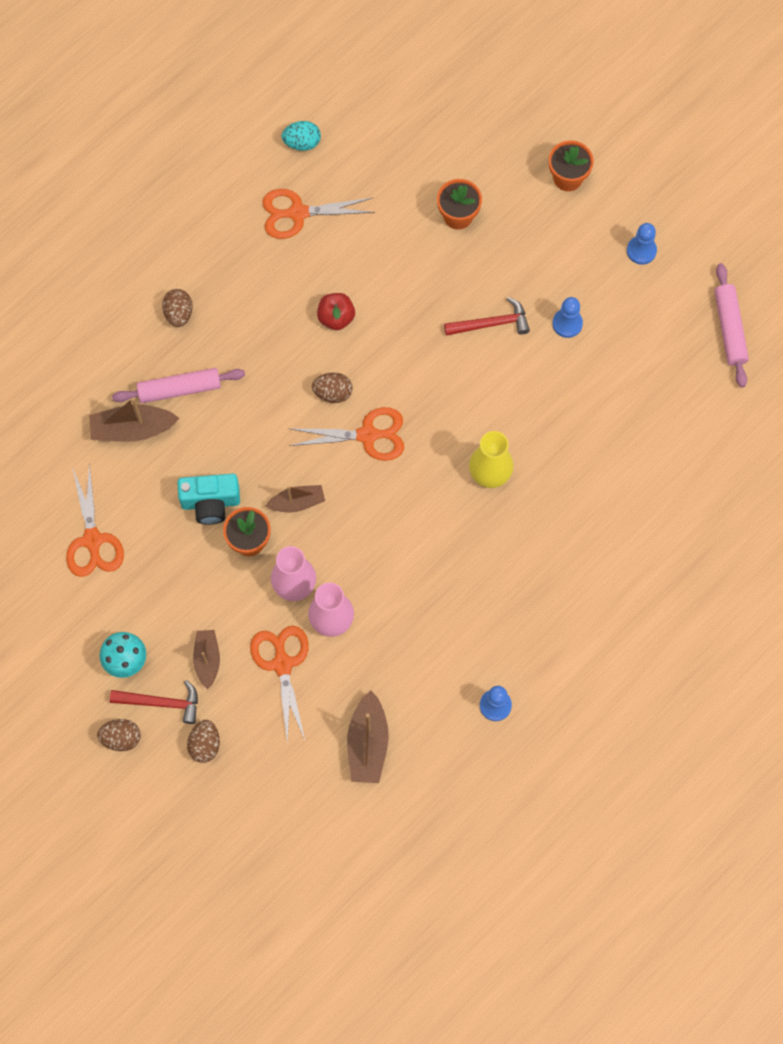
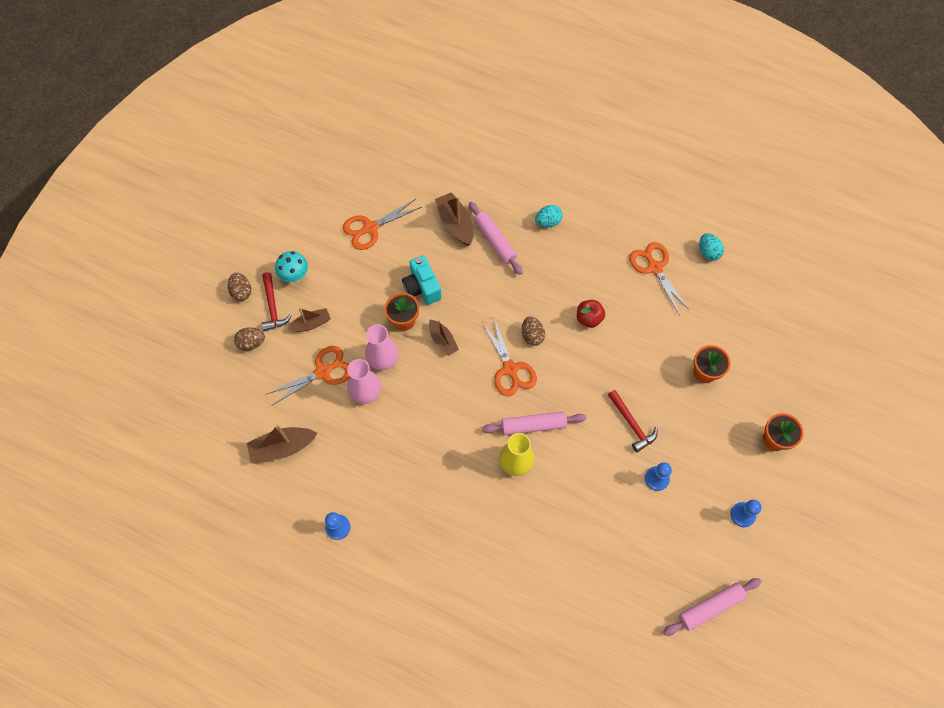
camera: 70 degrees right, 5 degrees down
(179, 313) = (548, 222): brown egg -> turquoise egg
(451, 435) = (533, 425): none -> pink rolling pin

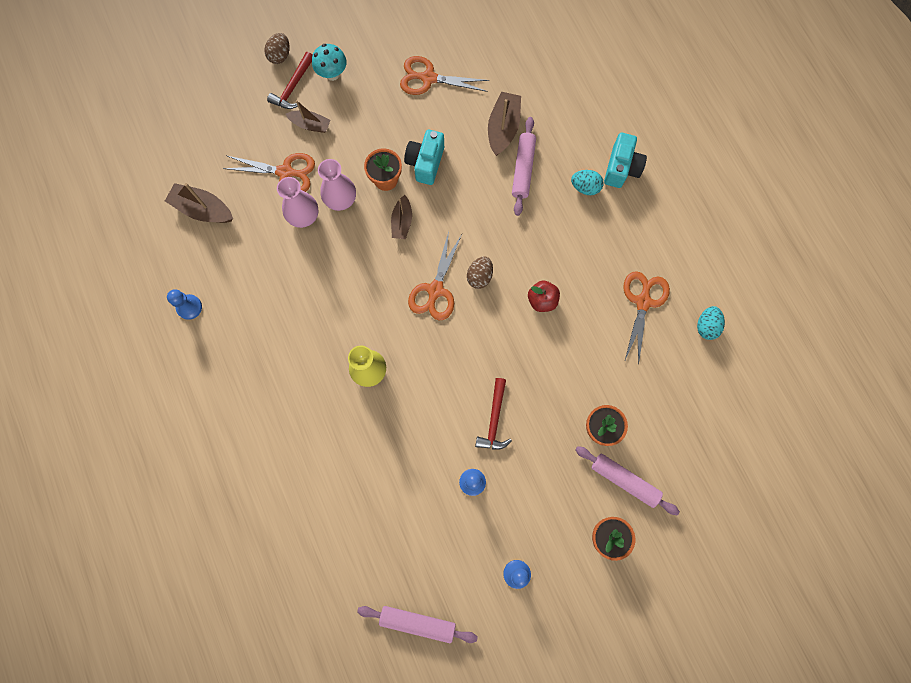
camera: 40 degrees right, 10 degrees up
(251, 343) = (251, 105): brown egg -> none
(533, 425) = (411, 353): pink rolling pin -> pink rolling pin (624, 480)
(560, 192) = (621, 168): none -> turquoise camera

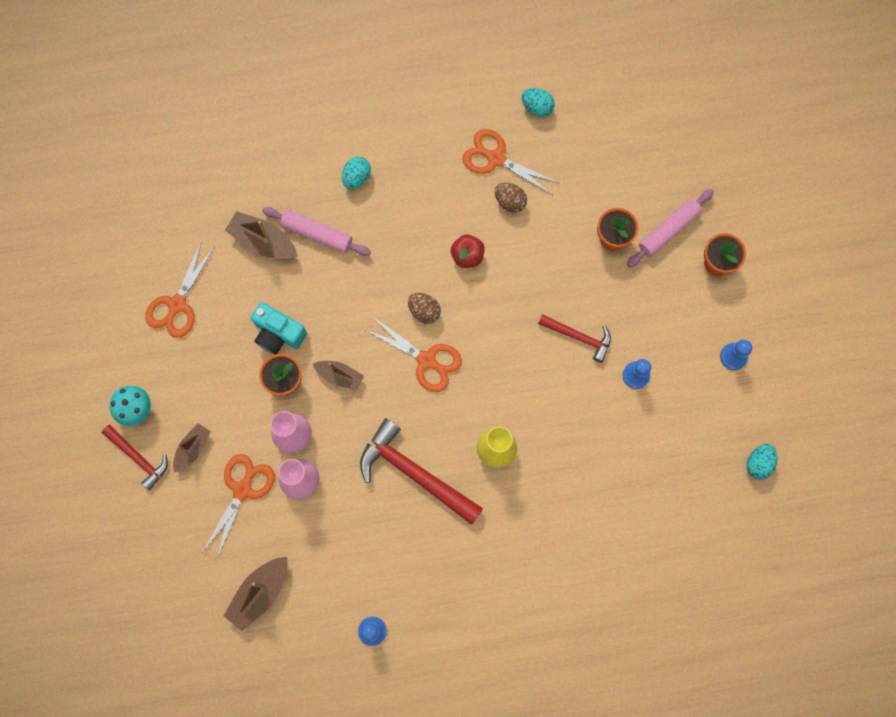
camera: 75 degrees left, 0 degrees up
(280, 55) = (92, 464): brown egg -> brown egg (510, 202)
(331, 307) = (415, 474): none -> red hammer
(417, 622) = (758, 463): pink rolling pin -> turquoise egg
(621, 168) = (346, 135): turquoise camera -> none

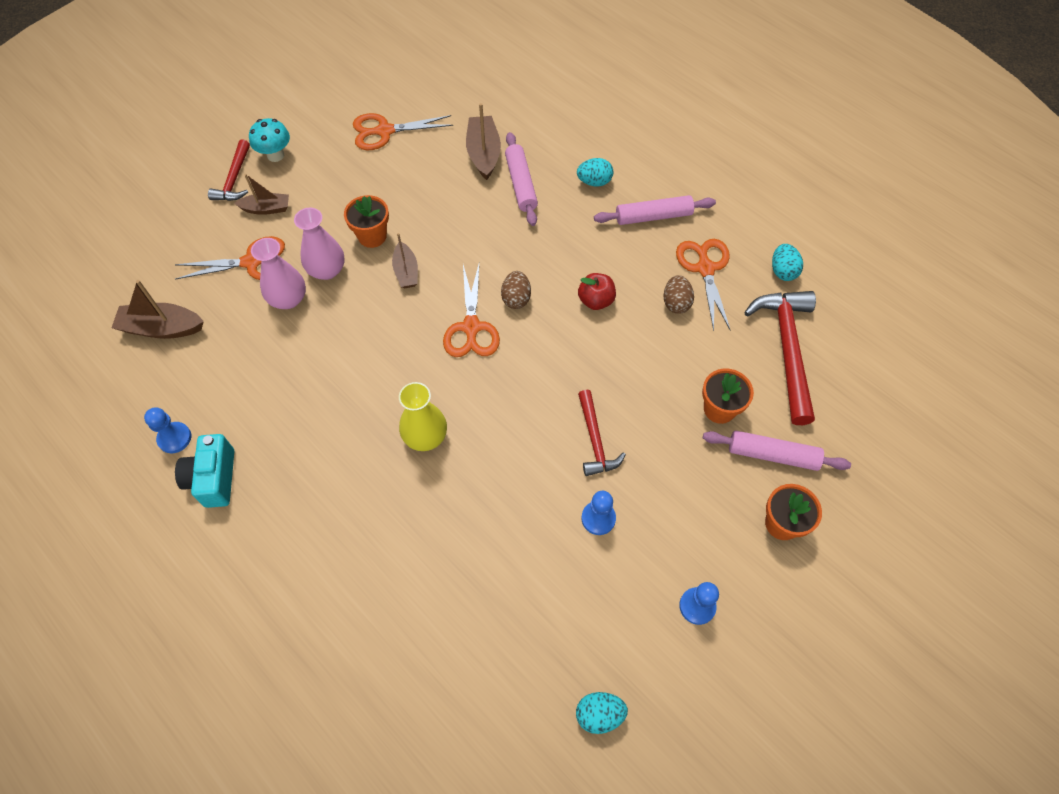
camera: 55 degrees right, 15 degrees down
(278, 334) = (411, 208): turquoise camera -> turquoise camera (213, 478)
(415, 474) = (354, 382): red hammer -> red hammer (786, 350)
(422, 159) = (653, 216): none -> pink rolling pin

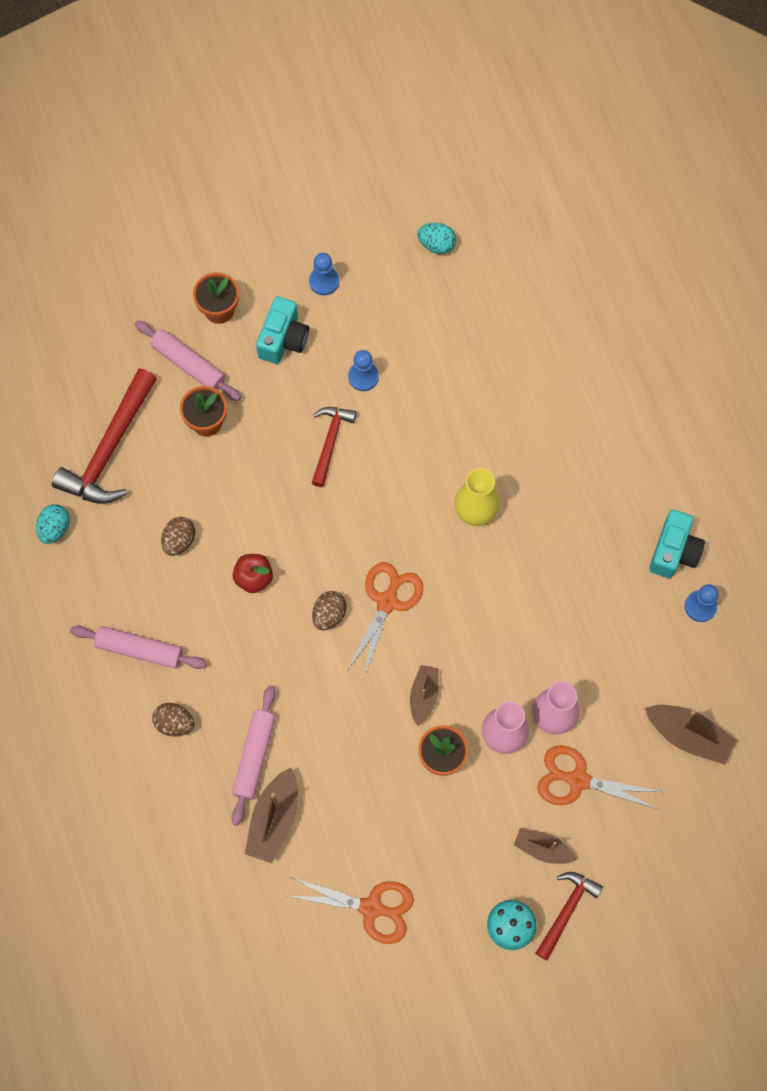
camera: 155 degrees left, 10 degrees up
(594, 182) = (174, 723): turquoise egg -> brown egg
(700, 522) = (283, 339): none -> turquoise camera
(705, 269) = (127, 565): orange scissors -> none

